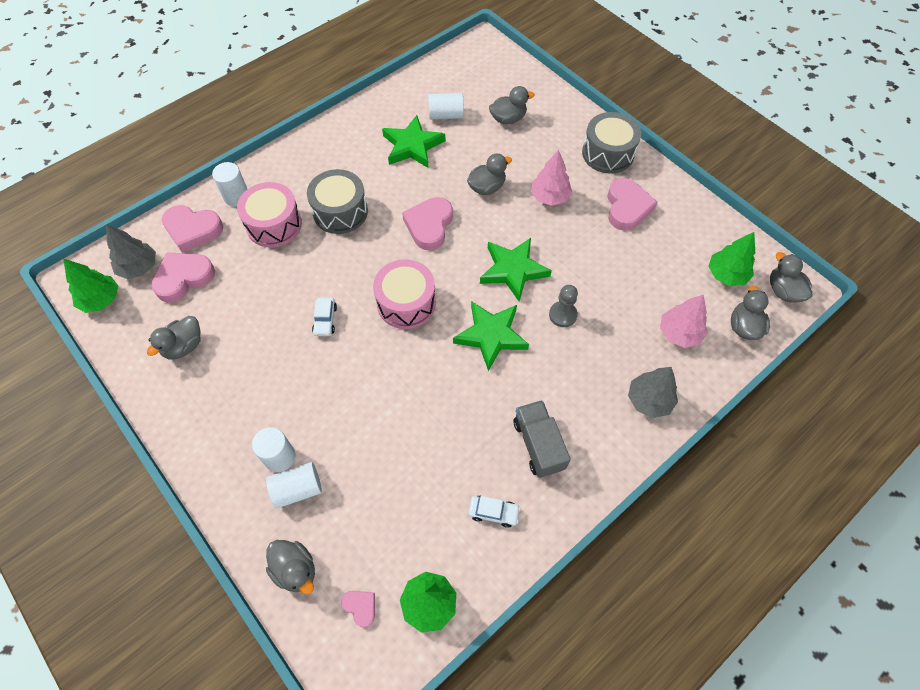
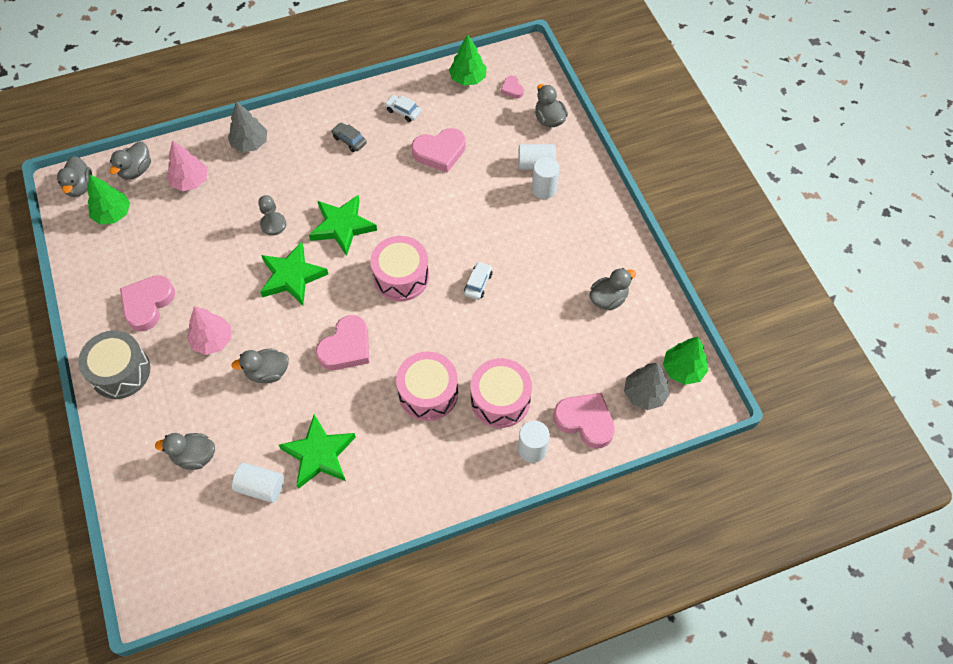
camera: 160 degrees left, 0 degrees up
(184, 278) = (601, 367): pink heart -> pink heart (440, 152)
(340, 212) = (428, 393): grey drum -> pink drum
(538, 444) = (349, 140): grey truck -> grey car

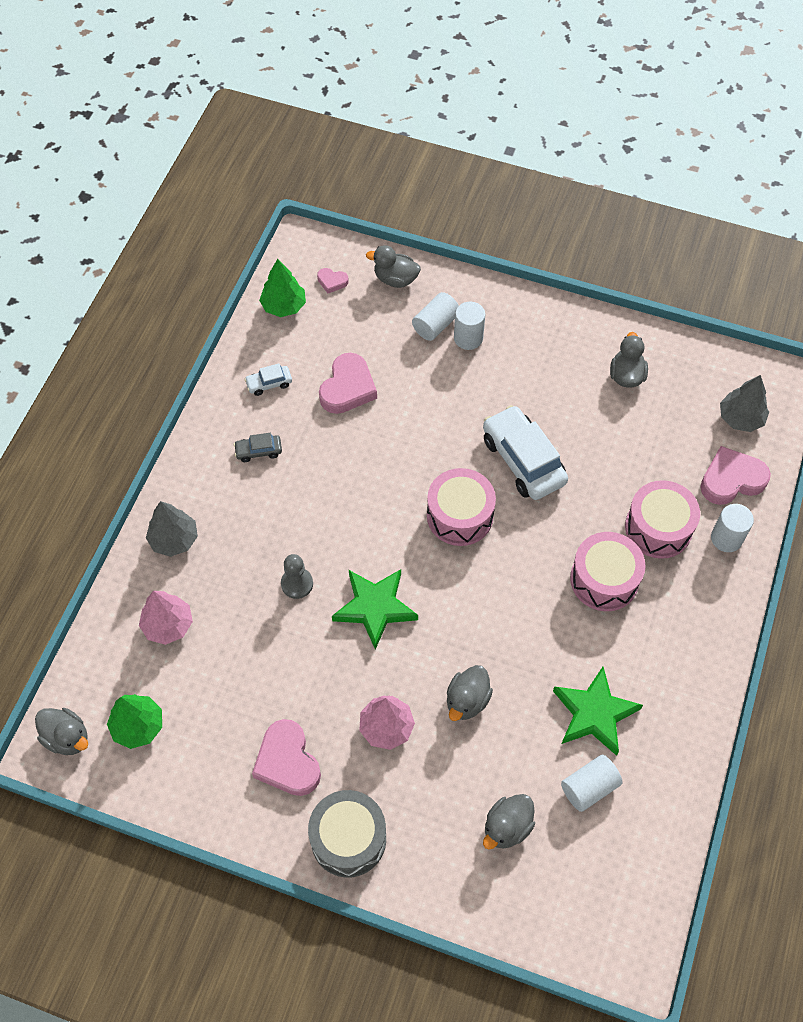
camera: 50 degrees left, 0 degrees up
(136, 170) = (101, 668): grey duck -> none
(342, 226) = (356, 526): green star -> none
(346, 347) = (497, 614): pink heart -> none
(478, 284) = (523, 460): white car -> white car, size x2.16
(683, 369) = (740, 374): green tree -> none

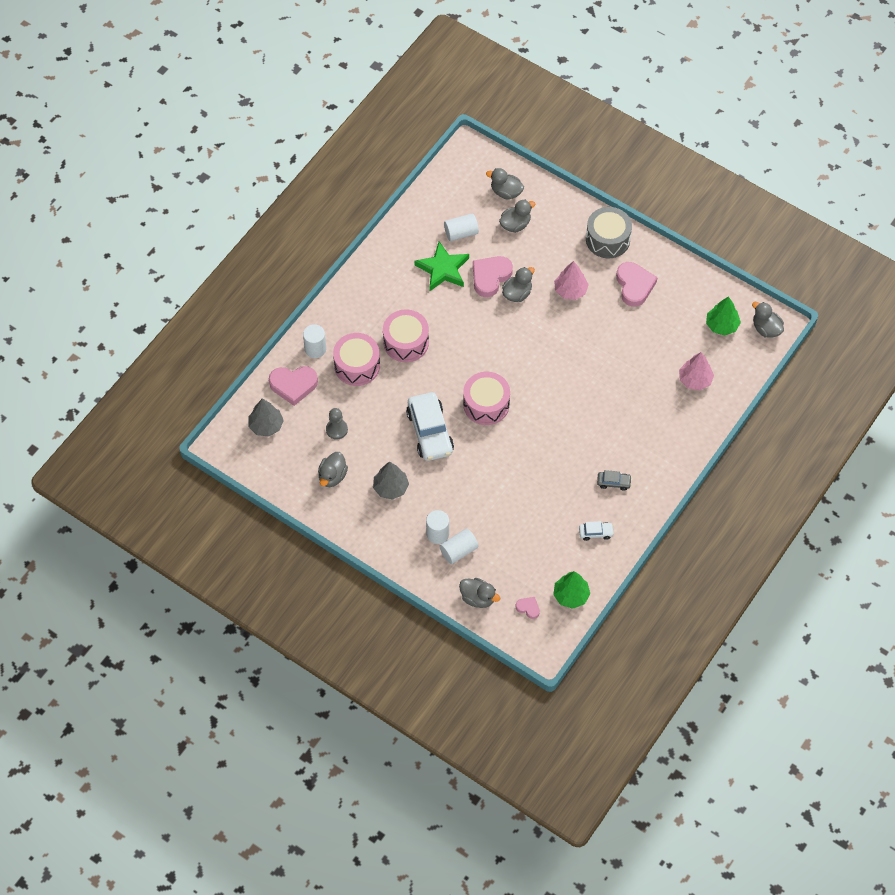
camera: 165 degrees left, 0 degrees up
(174, 539) = (683, 434): grey tree -> grey tree (390, 487)
(297, 584) = (606, 386): grey pawn -> grey pawn (336, 429)
(348, 388) = (538, 515): pink heart -> pink heart (490, 277)
(375, 608) = (559, 359): green star -> none
(542, 889) = (506, 192): none -> grey duck

